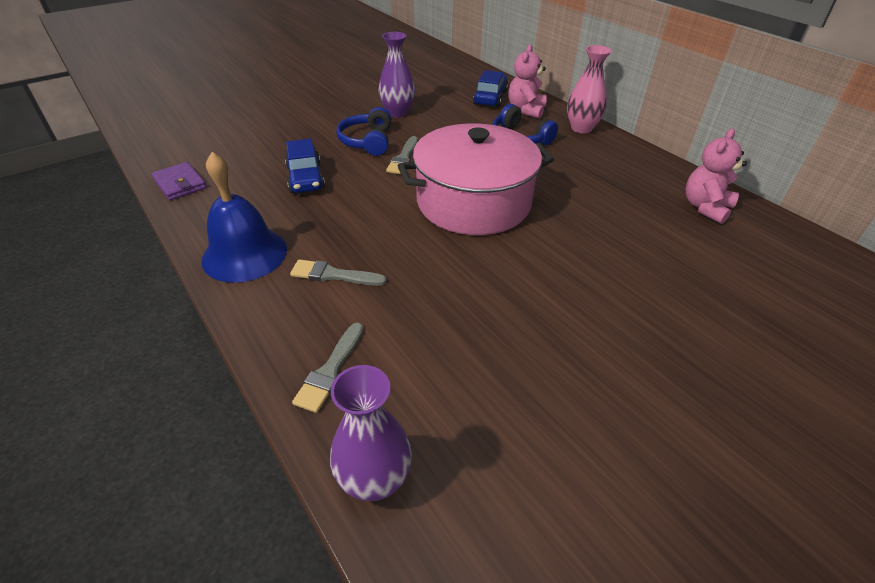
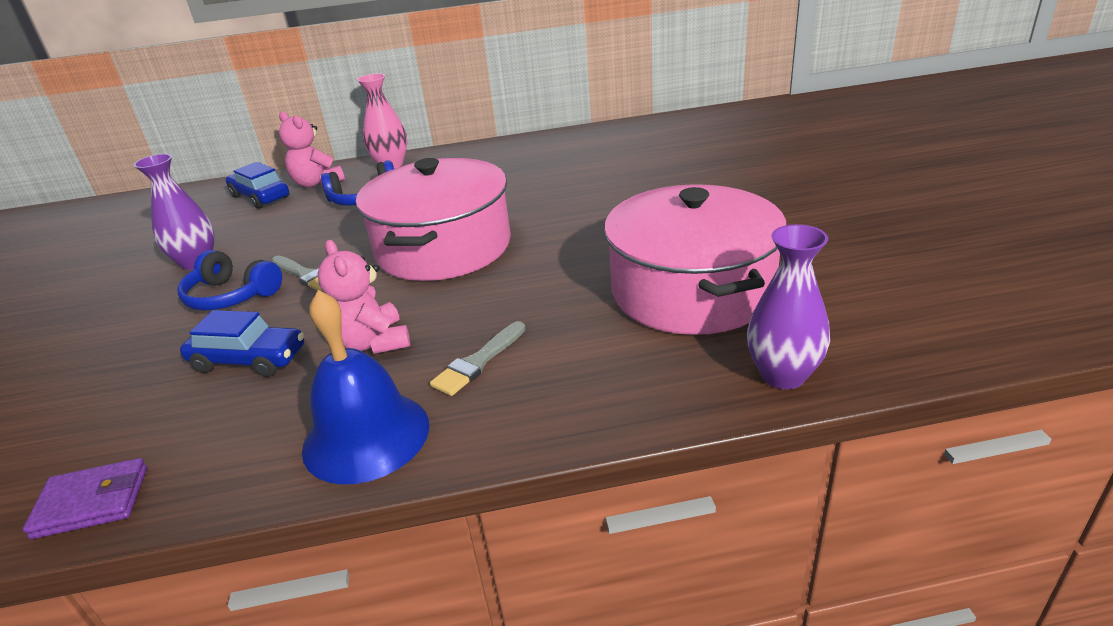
camera: 60 degrees left, 10 degrees down
(330, 370) = (631, 385): grey brush -> none
(487, 375) = (692, 290): none -> pink pot
(705, 207) = (567, 147): pink teddy bear -> pink teddy bear (373, 343)

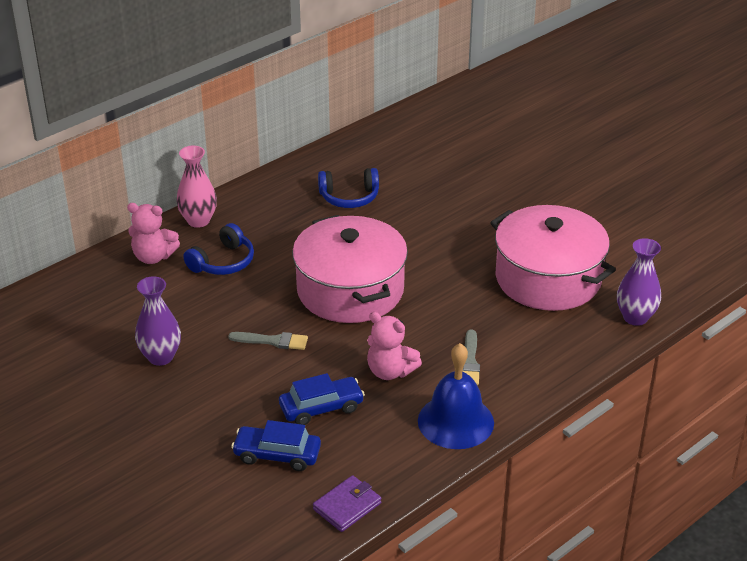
camera: 35 degrees left, 5 degrees up
(231, 295) = (237, 372): blue headphones -> blue headphones (349, 197)
(260, 197) = (118, 284): blue car -> blue car (277, 455)

